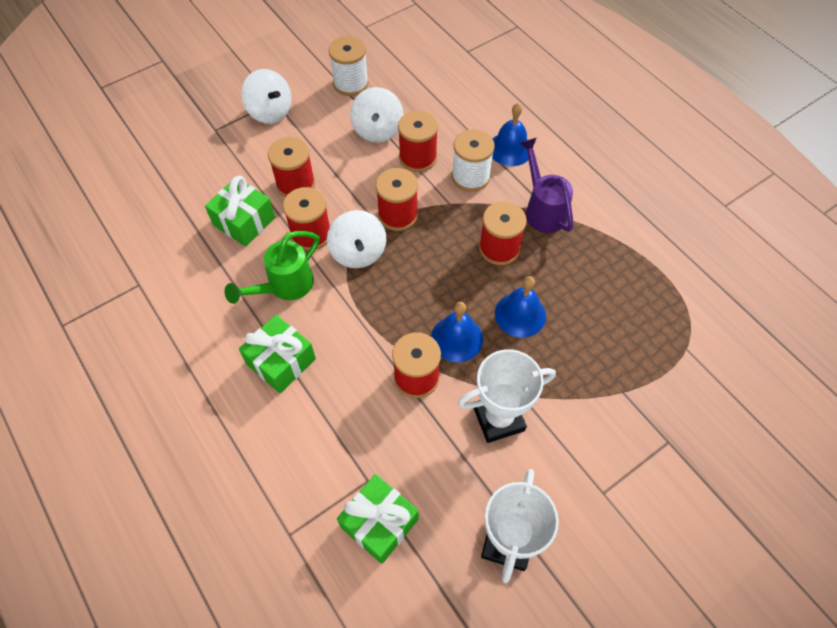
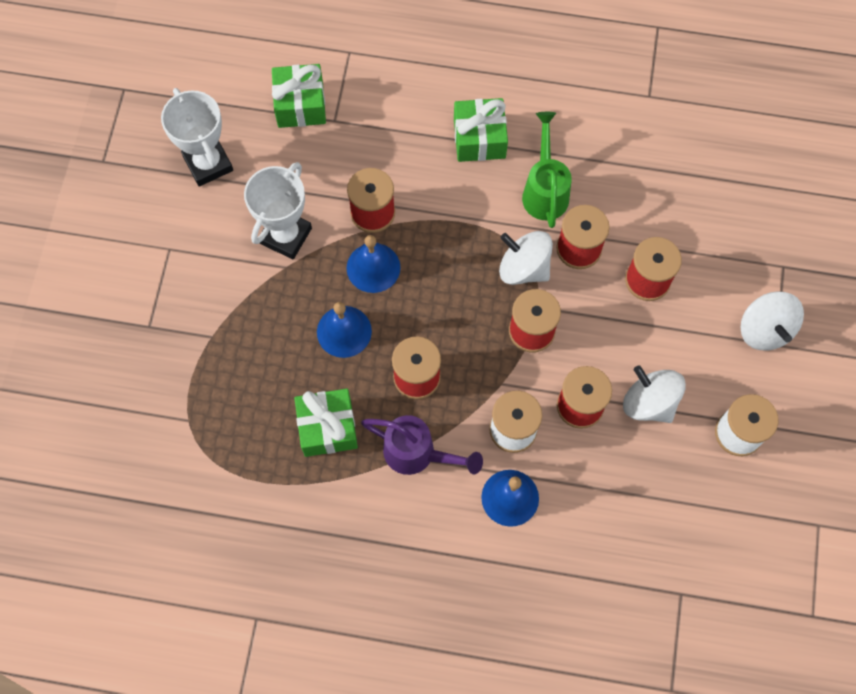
camera: 135 degrees right, 10 degrees up
(244, 221) = (643, 210): green gift -> green gift (327, 427)
(270, 112) = (764, 330): white spinning top -> white spinning top turned 105 degrees counterclockwise

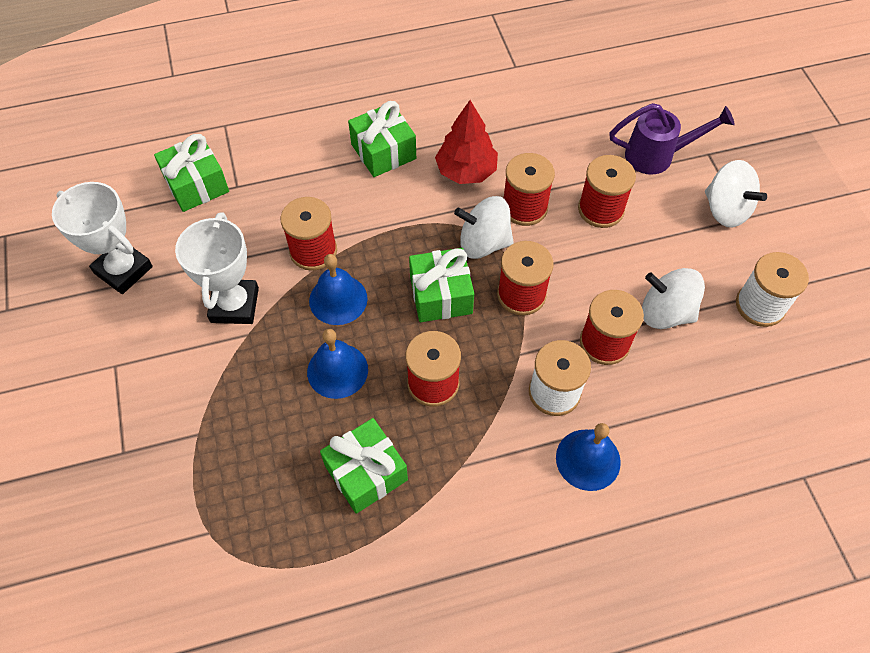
camera: 25 degrees left, 10 degrees down
(418, 454) = (473, 457): purple watering can -> purple watering can (658, 156)
(462, 301) = (441, 295): none -> green gift
(545, 190) = (466, 171): green watering can -> red tree

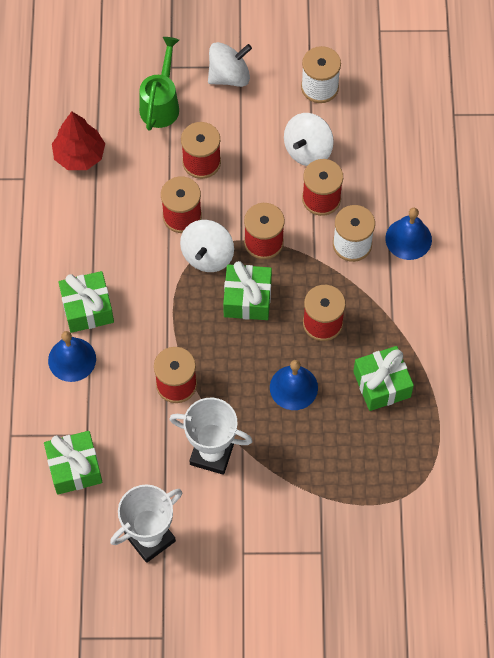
camera: 75 degrees left, 5 degrees up
(338, 299) = (229, 374): blue bell -> blue bell (72, 359)
(466, 171) = (130, 249): red tree -> red tree (79, 155)
(658, 156) = (161, 103): purple watering can -> green watering can

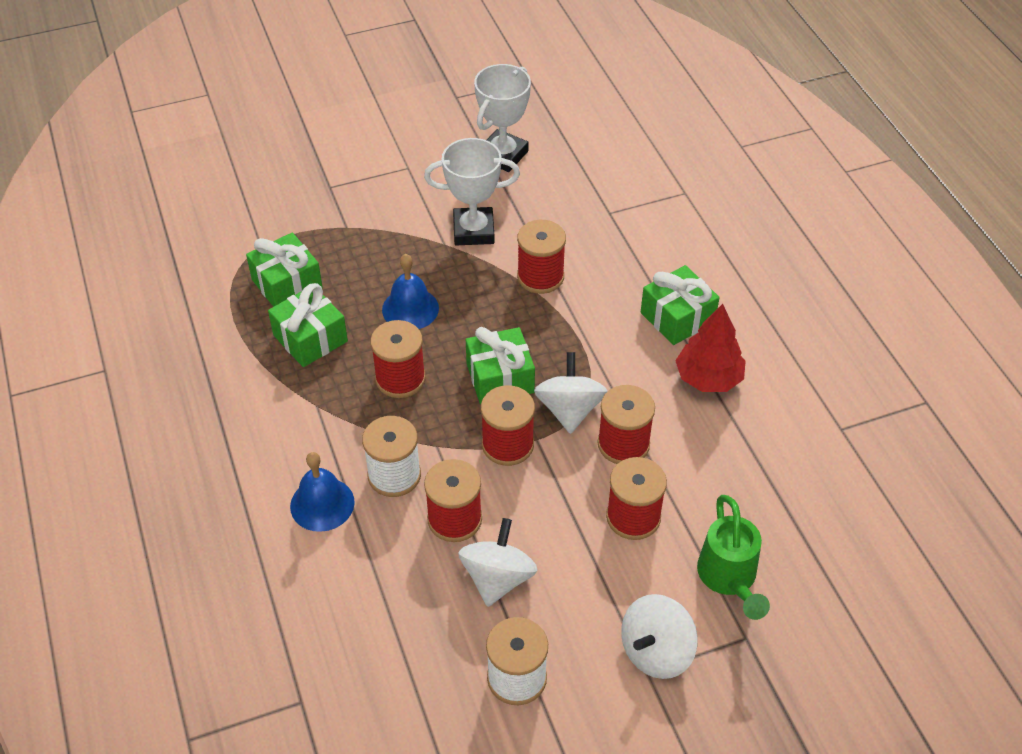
camera: 160 degrees right, 15 degrees down
(72, 359) = (664, 268): blue bell -> none
(74, 468) = (605, 185): green gift -> green gift (287, 284)
(79, 155) = (793, 477): red tree -> red tree (708, 378)

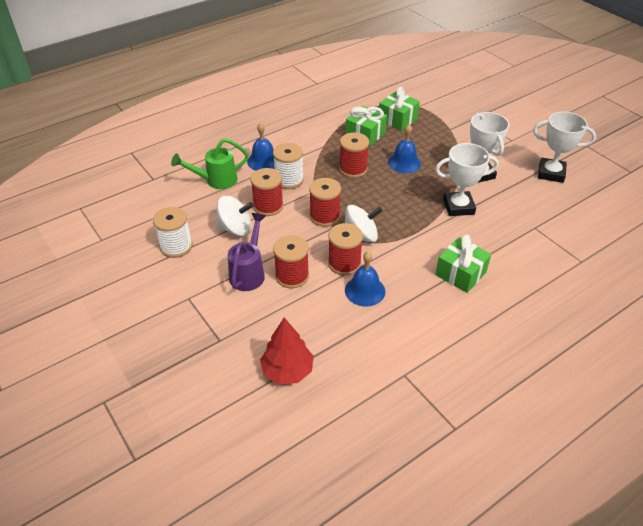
camera: 75 degrees right, 5 degrees down
(500, 378) = (371, 205): green gift -> none
(540, 277) = (458, 207): red spool -> white trophy
(610, 574) = (249, 272): none -> purple watering can
(656, 651) = (202, 299): white spinning top -> none
(685, 433) = (365, 290): none -> blue bell
(708, 378) = (416, 296): red tree -> red tree (287, 370)
(729, 579) = (259, 327): green watering can -> green watering can (216, 181)

